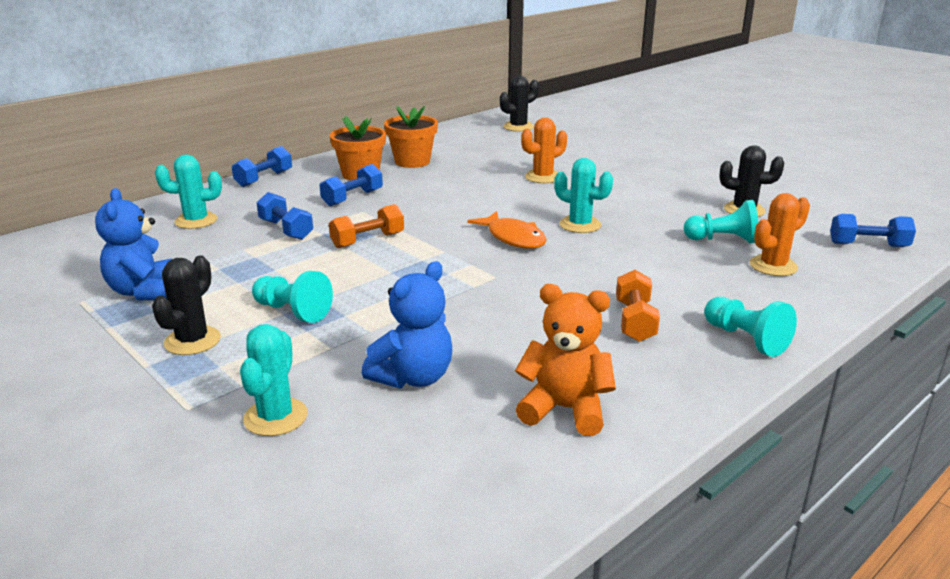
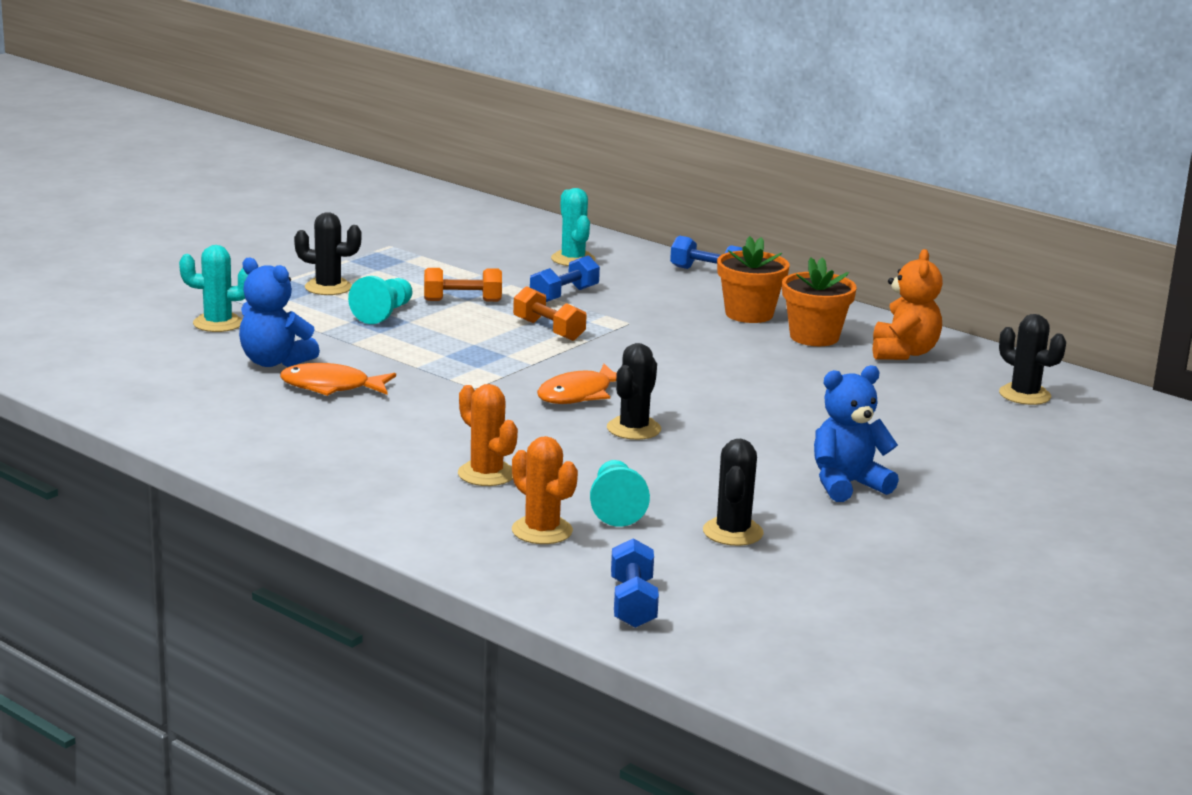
camera: 80 degrees right, 5 degrees down
(144, 291) = (412, 262): blue teddy bear -> blue teddy bear (847, 485)
(352, 198) = (667, 316): blue dumbbell -> none
(489, 345) = (331, 387): none -> orange fish
(542, 177) = (798, 410): orange cactus -> orange cactus (486, 474)
(565, 409) = (225, 415): orange teddy bear -> orange teddy bear (903, 353)
(580, 225) = (633, 429): turquoise cactus -> black cactus
(635, 321) = (385, 448): orange dumbbell -> orange dumbbell (462, 301)
(745, 339) = (353, 497): turquoise pawn -> none

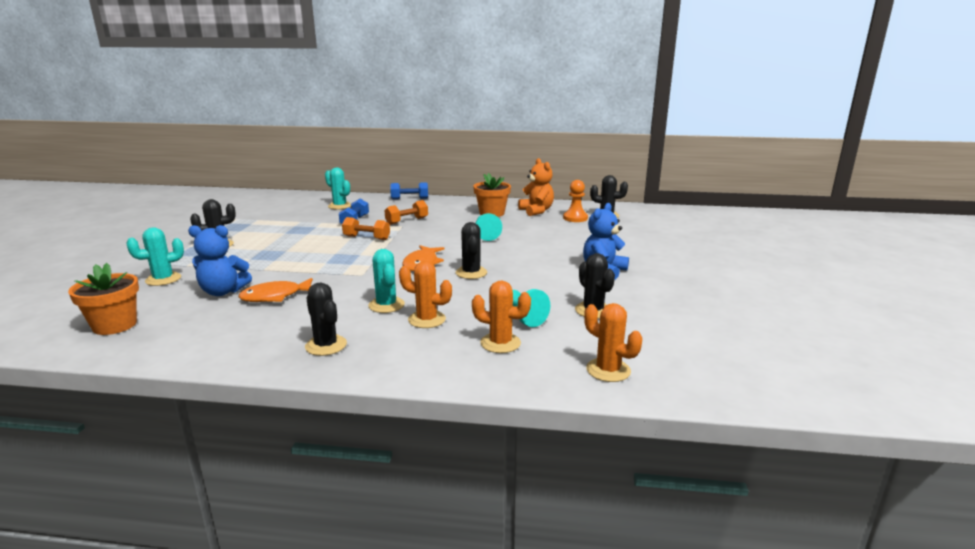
camera: 30 degrees left, 0 degrees up
(329, 467) = (326, 345): none -> black cactus
(384, 314) = (266, 250): turquoise pawn -> turquoise pawn (486, 235)
(457, 440) = (386, 305): none -> turquoise cactus
(462, 301) = (304, 235): orange dumbbell -> orange dumbbell (407, 221)
(633, 603) = (608, 370): blue dumbbell -> orange cactus
(749, 314) = (451, 211): orange flower pot -> orange flower pot (115, 325)
(954, 384) = (575, 218): none -> orange pawn

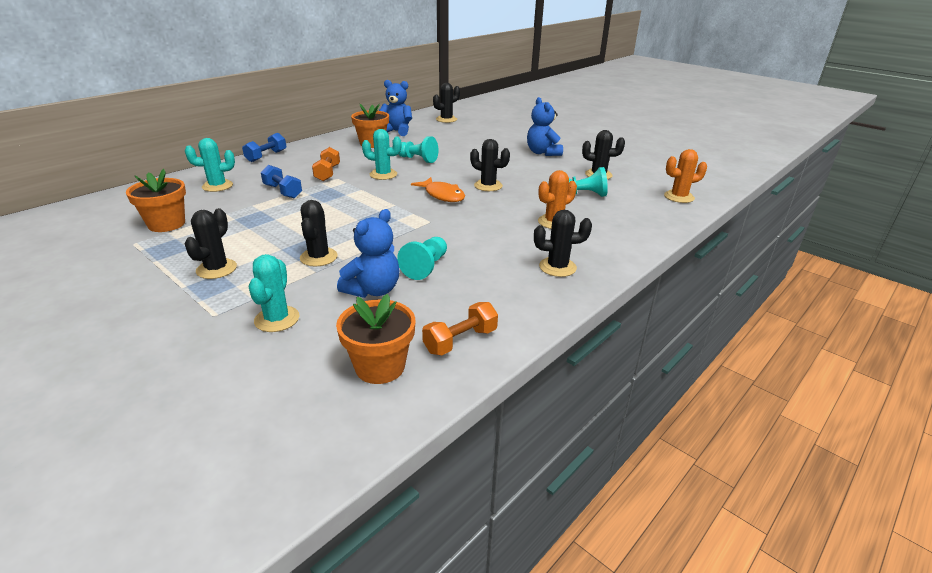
camera: 55 degrees left, 10 degrees up
(260, 262) = (318, 257): none -> black cactus
(268, 215) = (166, 224): none -> orange flower pot
(275, 296) = (425, 267): orange fish -> turquoise pawn
(366, 238) = (341, 198): orange dumbbell -> orange dumbbell (460, 341)
(386, 305) = (509, 228): turquoise cactus -> turquoise cactus (383, 174)
(500, 343) = (616, 211): orange cactus -> none
(536, 211) = (396, 131): orange teddy bear -> blue teddy bear
(575, 218) = (434, 127): orange pawn -> none

